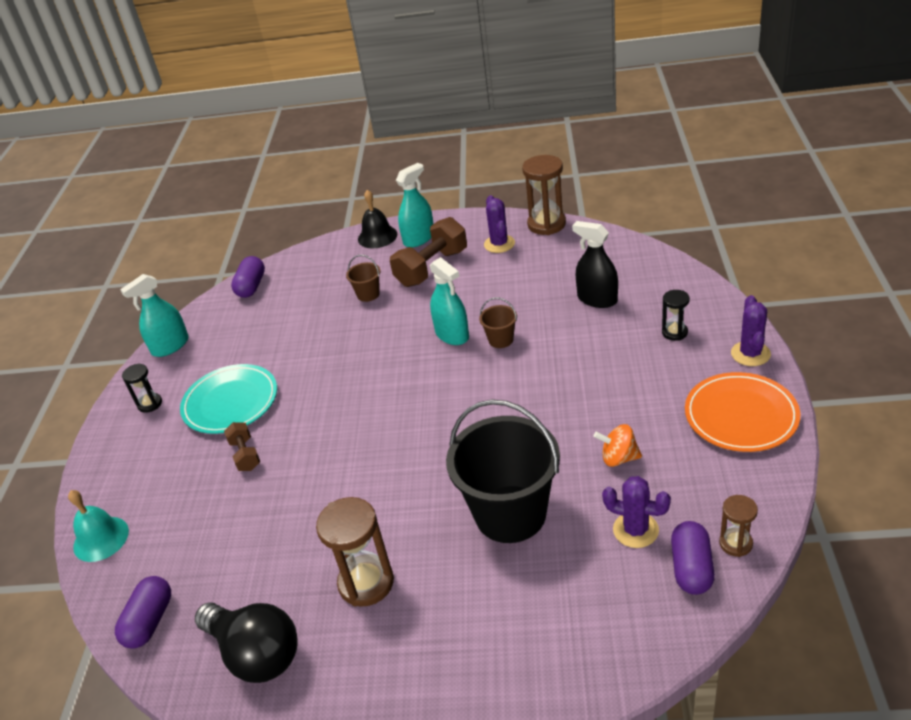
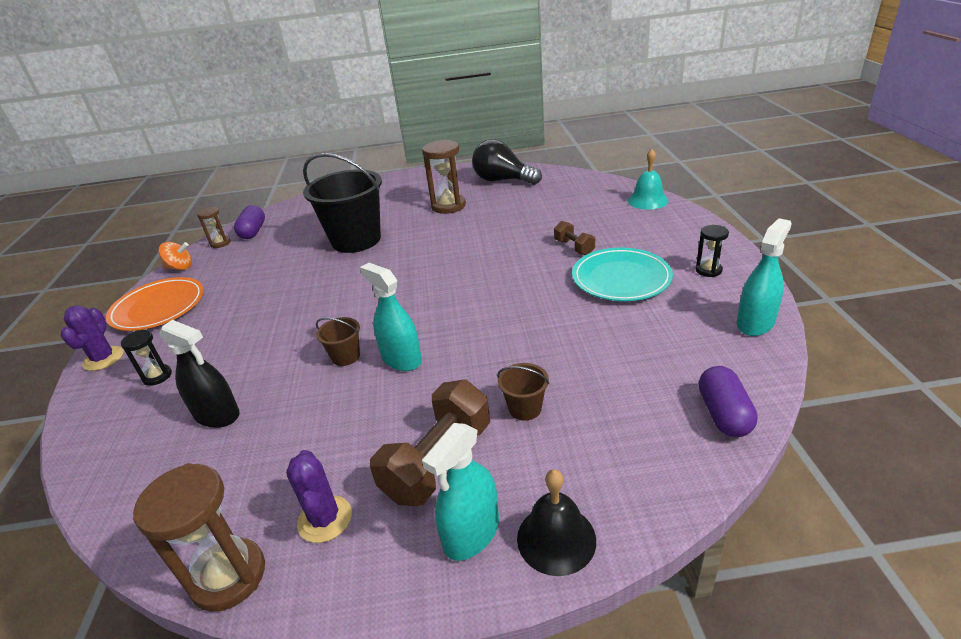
camera: 170 degrees right, 5 degrees down
(150, 621) = (575, 181): purple capsule -> none
(618, 458) = (269, 274): orange spinning top -> orange spinning top (180, 267)
(635, 530) = (277, 242): purple cactus -> none

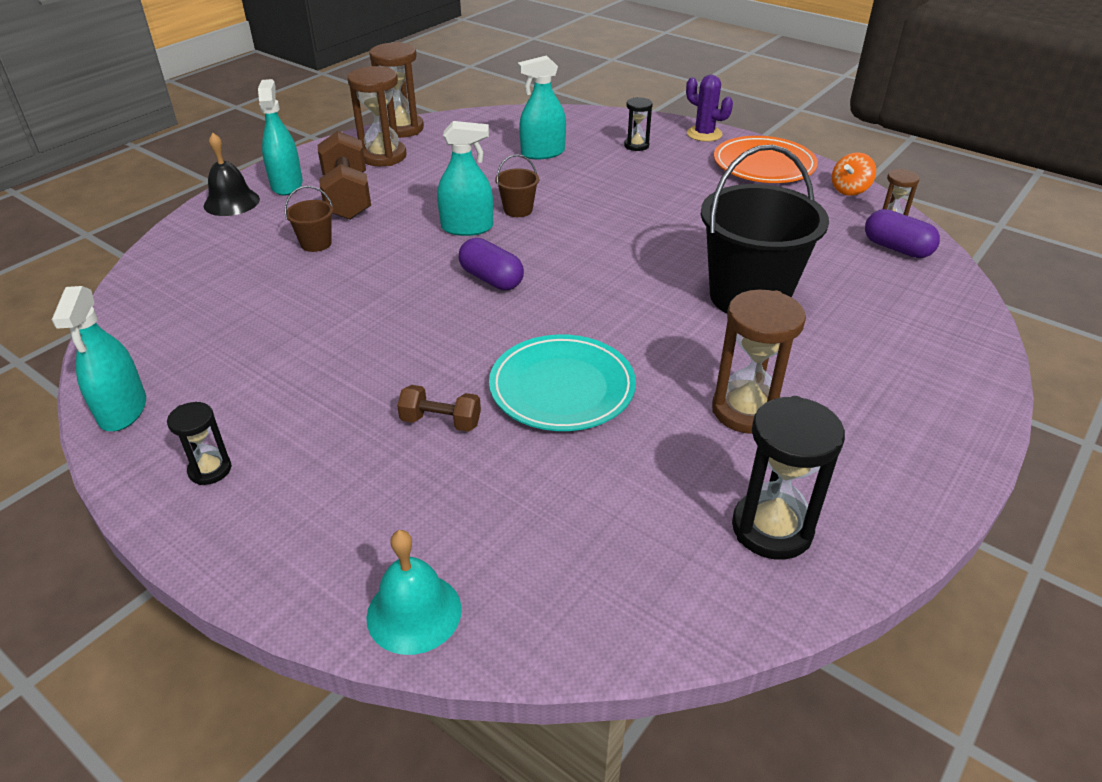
camera: 130 degrees right, 5 degrees up
(217, 415) = (543, 153): black spray bottle -> turquoise spray bottle
(325, 519) = (383, 156): purple cactus -> brown hourglass
(502, 180) = (772, 528): black light bulb -> black hourglass
(621, 278) = (328, 400): turquoise plate -> turquoise plate (562, 388)
(724, 414) = (138, 306): purple capsule -> purple capsule (491, 279)

